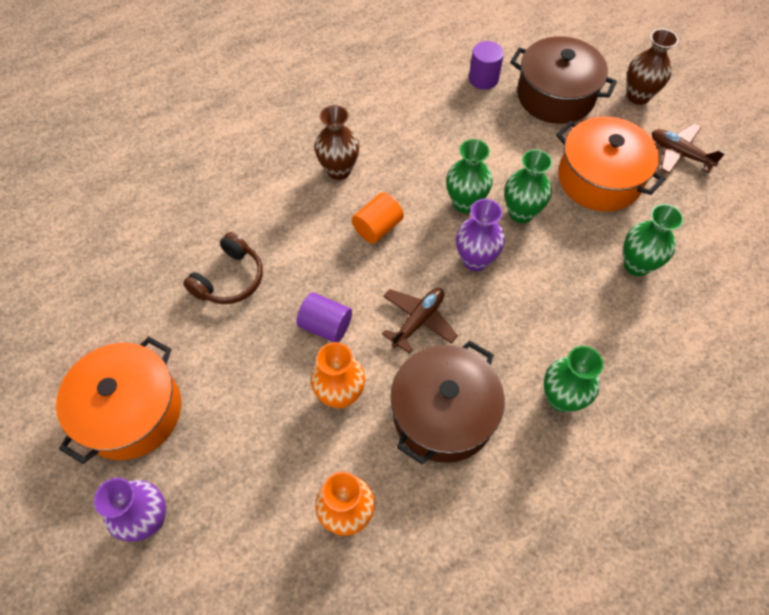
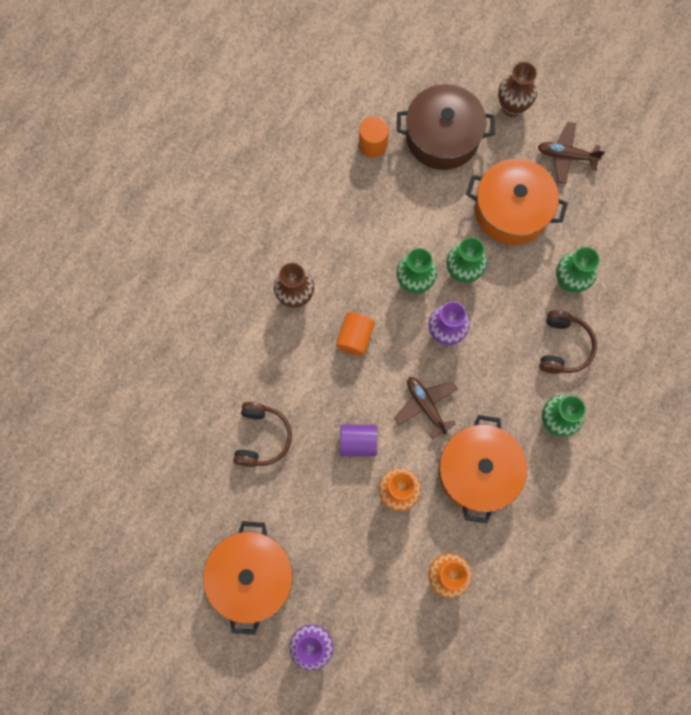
camera: 25 degrees left, 15 degrees up
(418, 321) = (426, 406): brown plane -> brown plane turned 45 degrees counterclockwise
(443, 413) = (478, 472): brown pot -> orange pot
(483, 79) = (373, 144): purple cylinder -> orange cylinder
(604, 325) = (564, 347): none -> brown headphones

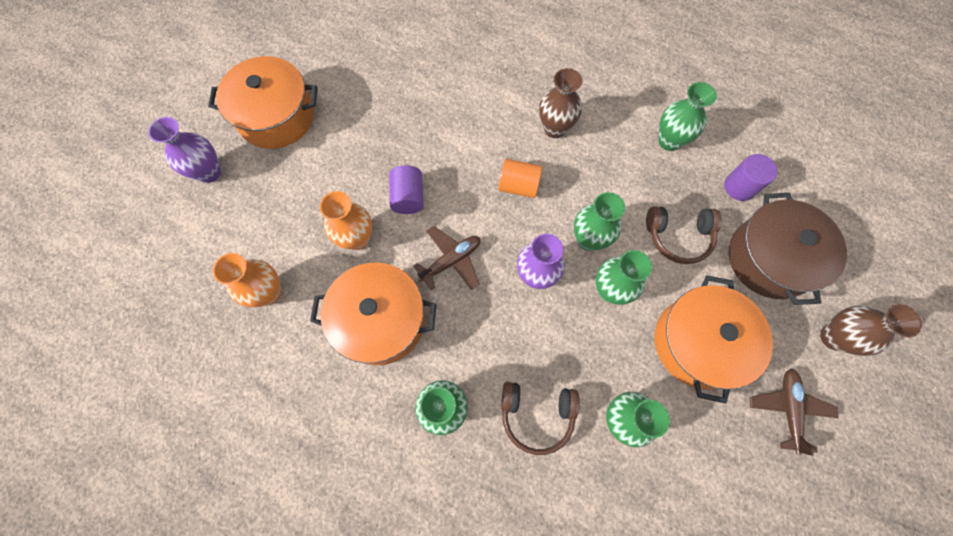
camera: 85 degrees right, 5 degrees down
(262, 437) = (409, 113): brown headphones -> brown headphones (678, 237)
(320, 194) = (669, 141): none -> green vase
(373, 144) = (739, 187): orange cylinder -> purple cylinder

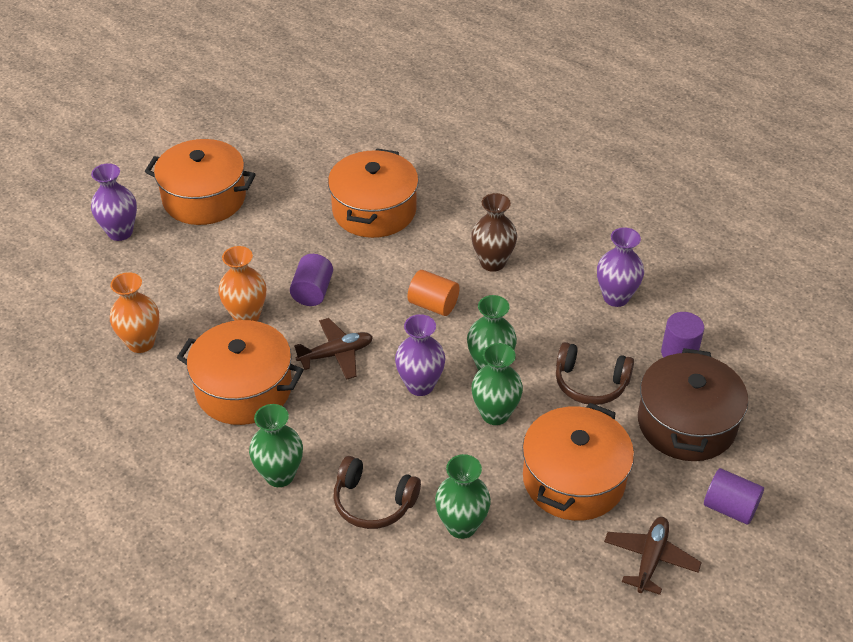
camera: 15 degrees right, 25 degrees down
(434, 96) = (374, 210): none -> orange pot
(669, 141) = (616, 297): green vase -> purple vase
(833, 337) = (730, 507): brown vase -> purple cylinder

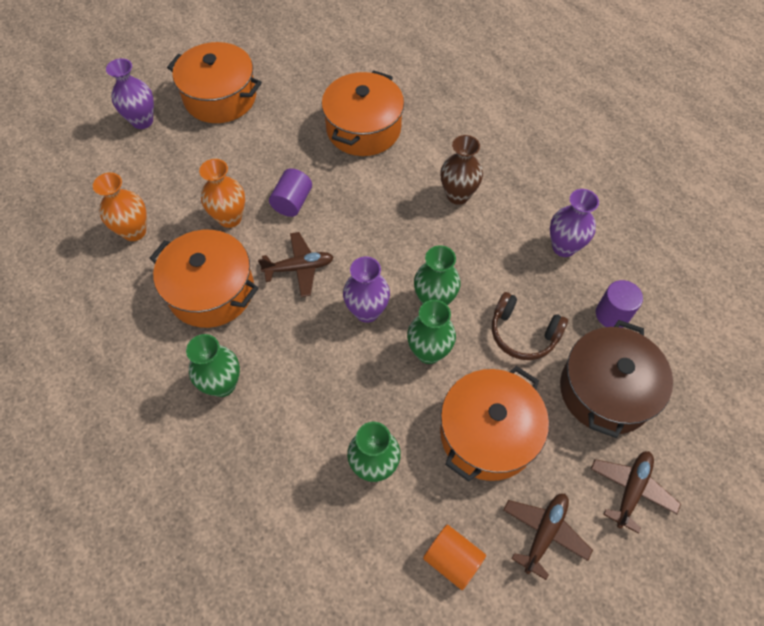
camera: 10 degrees right, 15 degrees up
(373, 502) = (299, 427): brown headphones -> none
(433, 305) = (396, 230): orange cylinder -> orange cylinder (452, 559)
(730, 507) = (631, 490): purple cylinder -> brown plane

